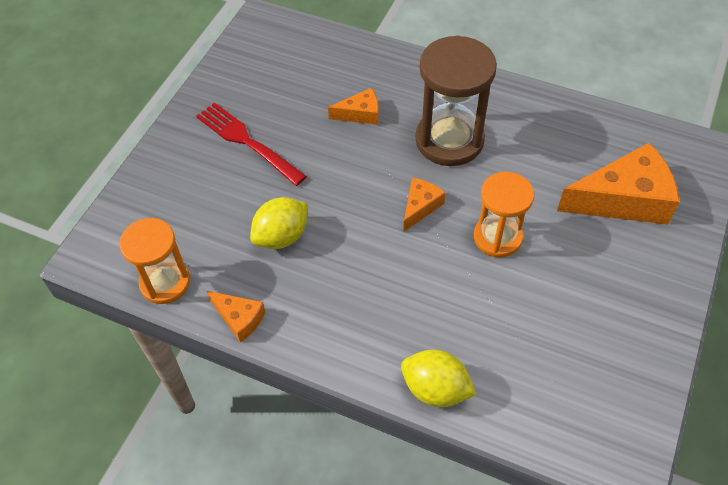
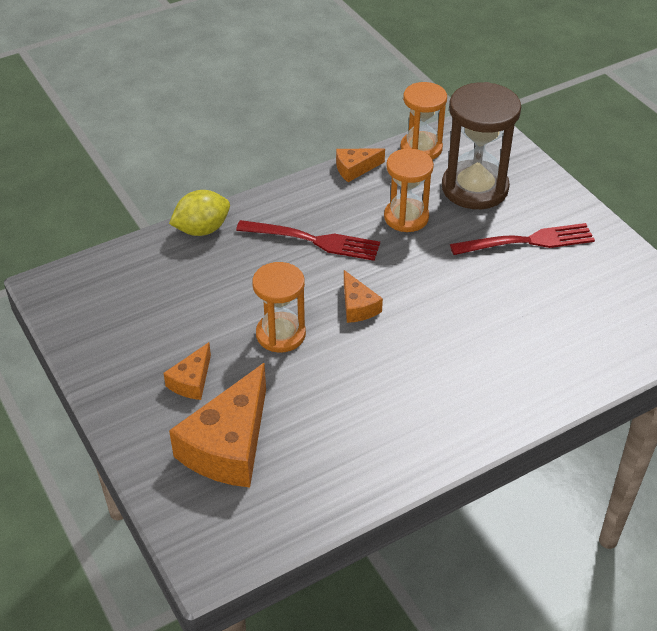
camera: 125 degrees right, 10 degrees down
(281, 236) = (406, 217): yellow lemon -> orange hourglass
(360, 114) = (500, 326): orange cheese -> orange cheese (191, 381)
(370, 286) = (313, 240): none -> red fork
(449, 140) = (412, 368): brown hourglass -> brown hourglass (474, 188)

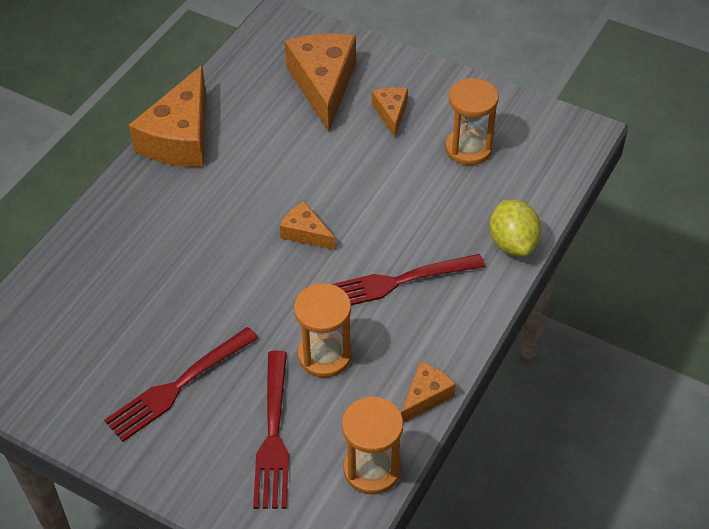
camera: 150 degrees right, 5 degrees up
(202, 229) = (512, 243): yellow lemon -> yellow lemon turned 45 degrees counterclockwise
(280, 334) = (353, 178): orange hourglass -> orange hourglass (468, 148)
(415, 452) = (180, 137): none -> orange cheese
(474, 188) = (273, 435): brown hourglass -> red fork

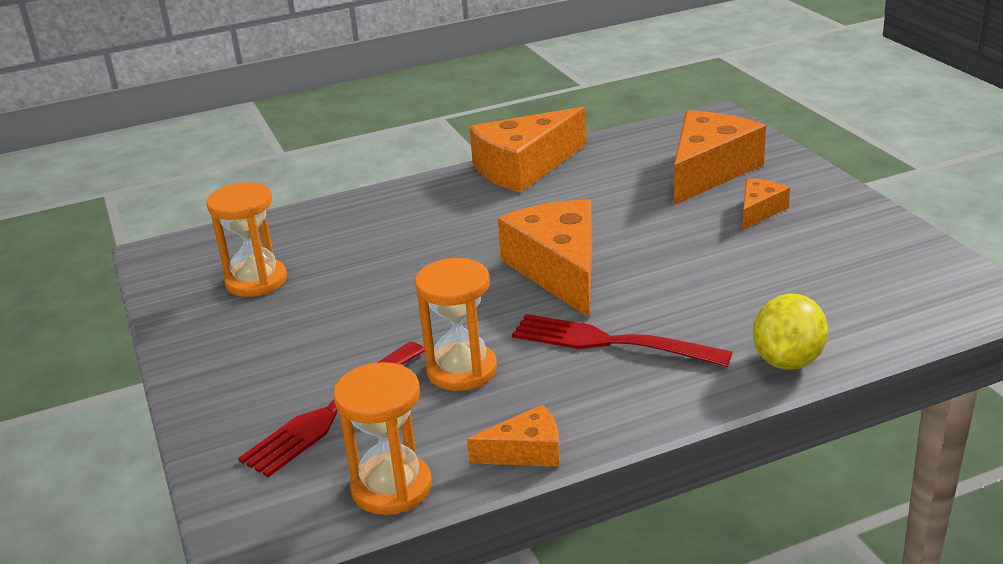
camera: 40 degrees right, 20 degrees down
(178, 386) = (299, 335): red fork -> none
(305, 233) = (559, 270): orange cheese -> orange cheese, size x2.00
(468, 148) = (821, 264): orange hourglass -> orange hourglass (256, 281)

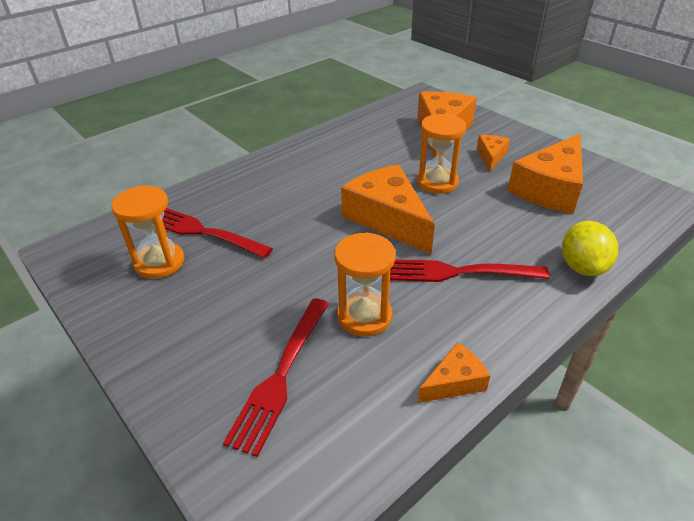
camera: 20 degrees left, 10 degrees up
(321, 255) = (203, 232): none -> red fork
(391, 487) = (368, 442): orange hourglass -> orange hourglass (437, 182)
(524, 167) = (318, 142): orange cheese -> orange cheese (550, 188)

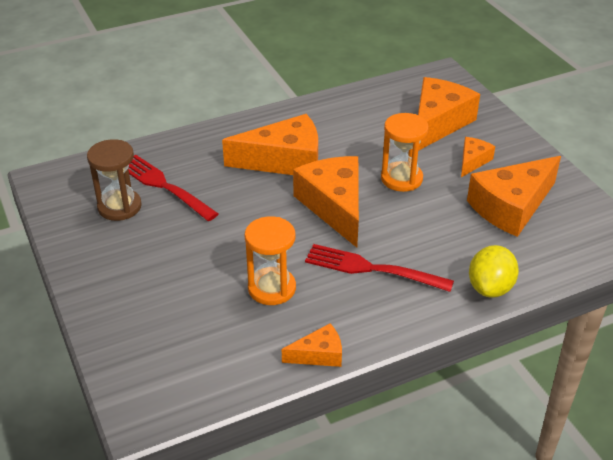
camera: 15 degrees right, 0 degrees up
(159, 262) = (119, 207): orange hourglass -> brown hourglass
(281, 375) = (185, 319): red fork -> none
(317, 186) = (284, 160): none -> orange cheese

